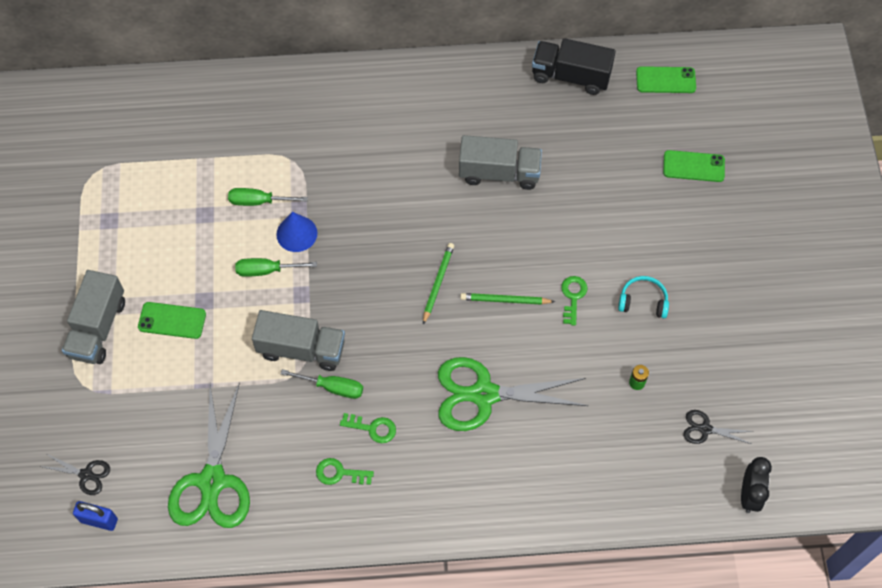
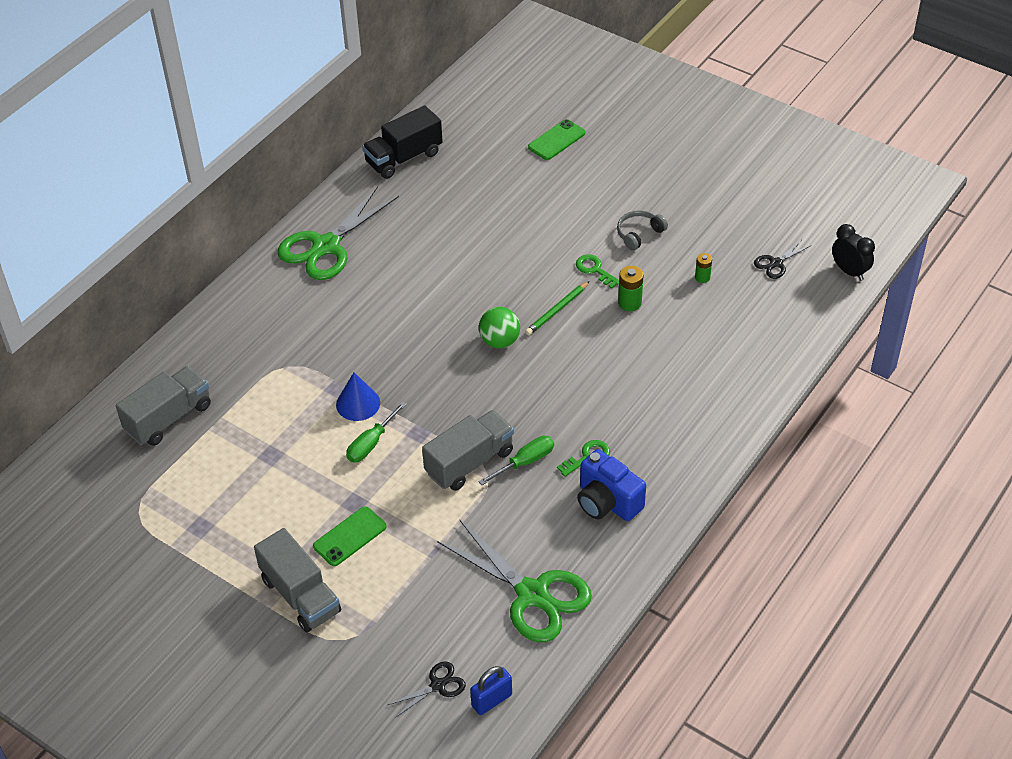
camera: 50 degrees left, 15 degrees down
(259, 201) = (299, 411): green screwdriver -> none
(339, 473) = (607, 502): green key -> blue camera
(438, 283) = (499, 341): green pencil -> green ball
(483, 394) = (625, 371): green scissors -> green scissors (326, 246)
(499, 173) = (441, 248): grey truck -> grey truck (169, 418)
(559, 347) = (629, 303): none -> green battery
(643, 301) = (639, 234): turquoise headphones -> grey headphones
(665, 80) = (468, 111): green phone -> none

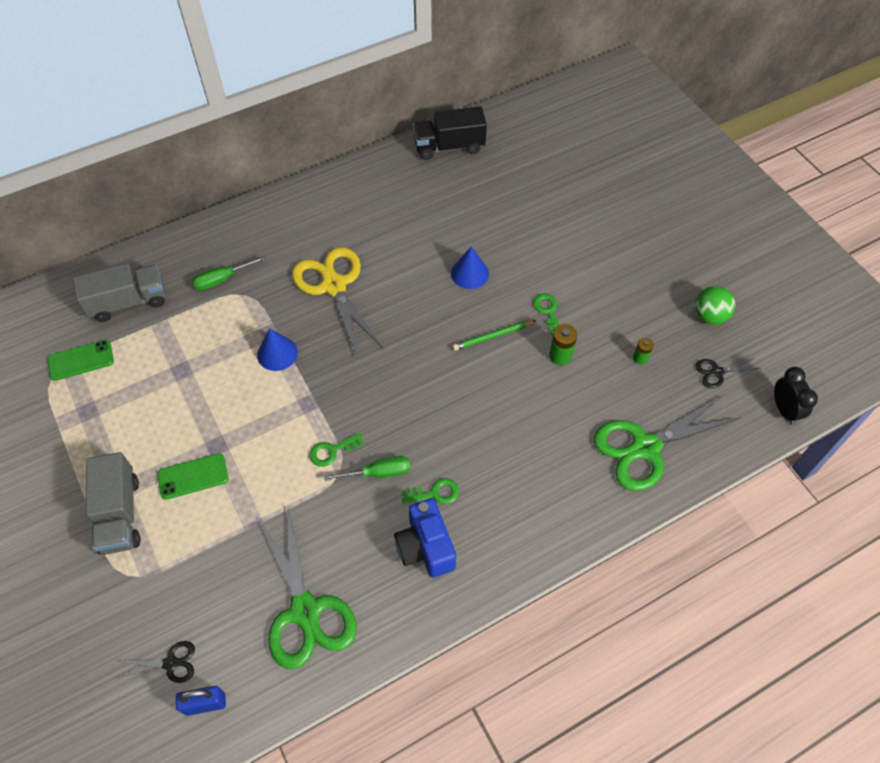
camera: 25 degrees right, 10 degrees up
(326, 246) = (340, 201): green scissors -> green scissors (645, 447)
(371, 443) = (265, 395): green screwdriver -> green screwdriver (222, 279)
(373, 324) = (334, 285): none -> yellow scissors
(469, 462) = (332, 451): grey truck -> green key
(499, 341) = (427, 345): green ball -> green ball (709, 316)
(500, 264) = (469, 273): none -> blue cone
(556, 140) = (585, 177): green phone -> green phone (81, 360)
(639, 234) = (606, 292): grey headphones -> none

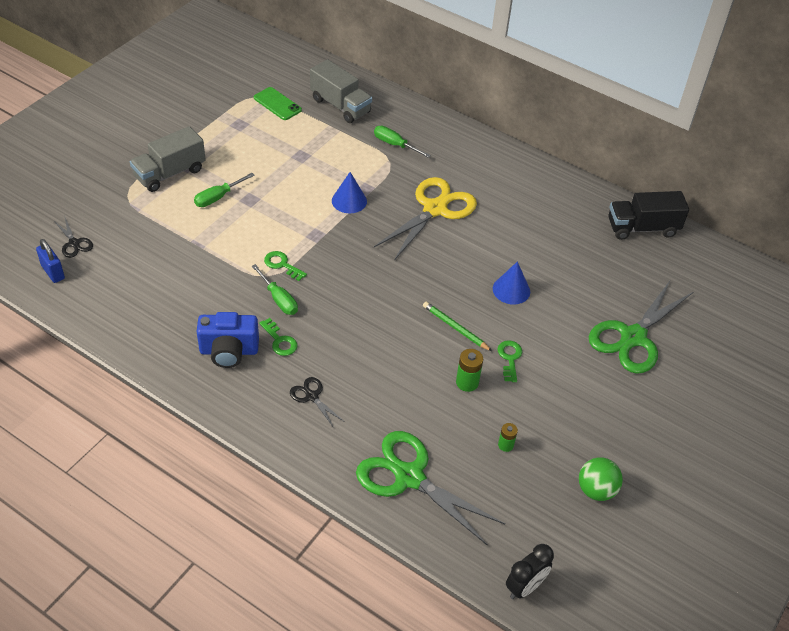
camera: 60 degrees right, 10 degrees down
(193, 476) = (218, 197): green phone -> green screwdriver
(305, 611) = (143, 299): green scissors -> green scissors (633, 337)
(425, 547) = (229, 351): blue camera -> blue camera turned 135 degrees counterclockwise
(449, 147) = (642, 228): black truck -> black truck turned 60 degrees counterclockwise
(548, 311) = (510, 358): green key -> green key turned 45 degrees counterclockwise
(717, 372) = (531, 514): black scissors -> black scissors (311, 396)

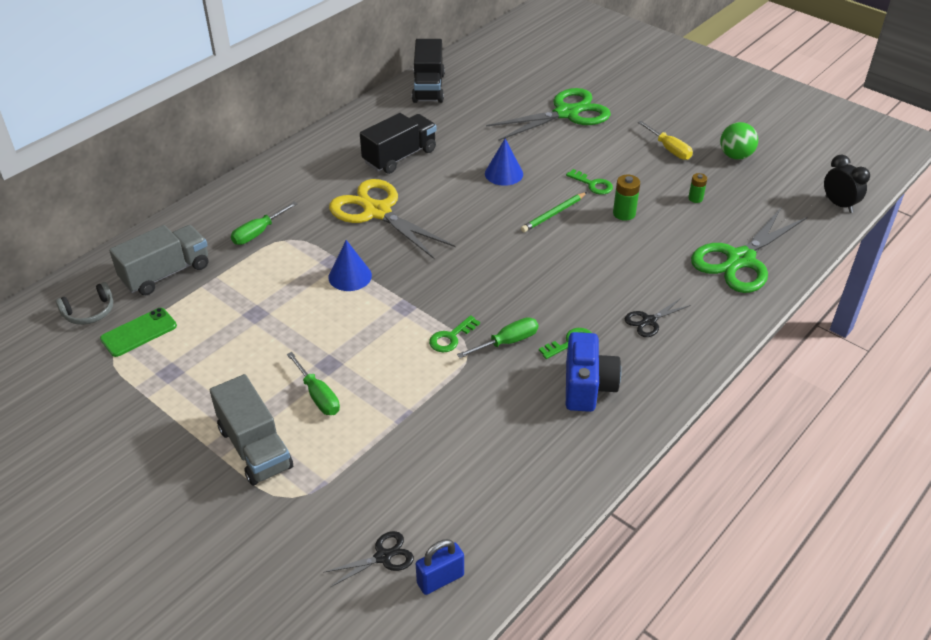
camera: 80 degrees left, 5 degrees down
(296, 79) = (89, 312): none -> grey headphones
(510, 358) = (593, 184): green key -> green key turned 150 degrees counterclockwise
(519, 216) = (400, 156): none -> black truck
(591, 426) = (669, 149): none -> yellow screwdriver
(633, 337) = (566, 113): green scissors -> green scissors turned 75 degrees counterclockwise

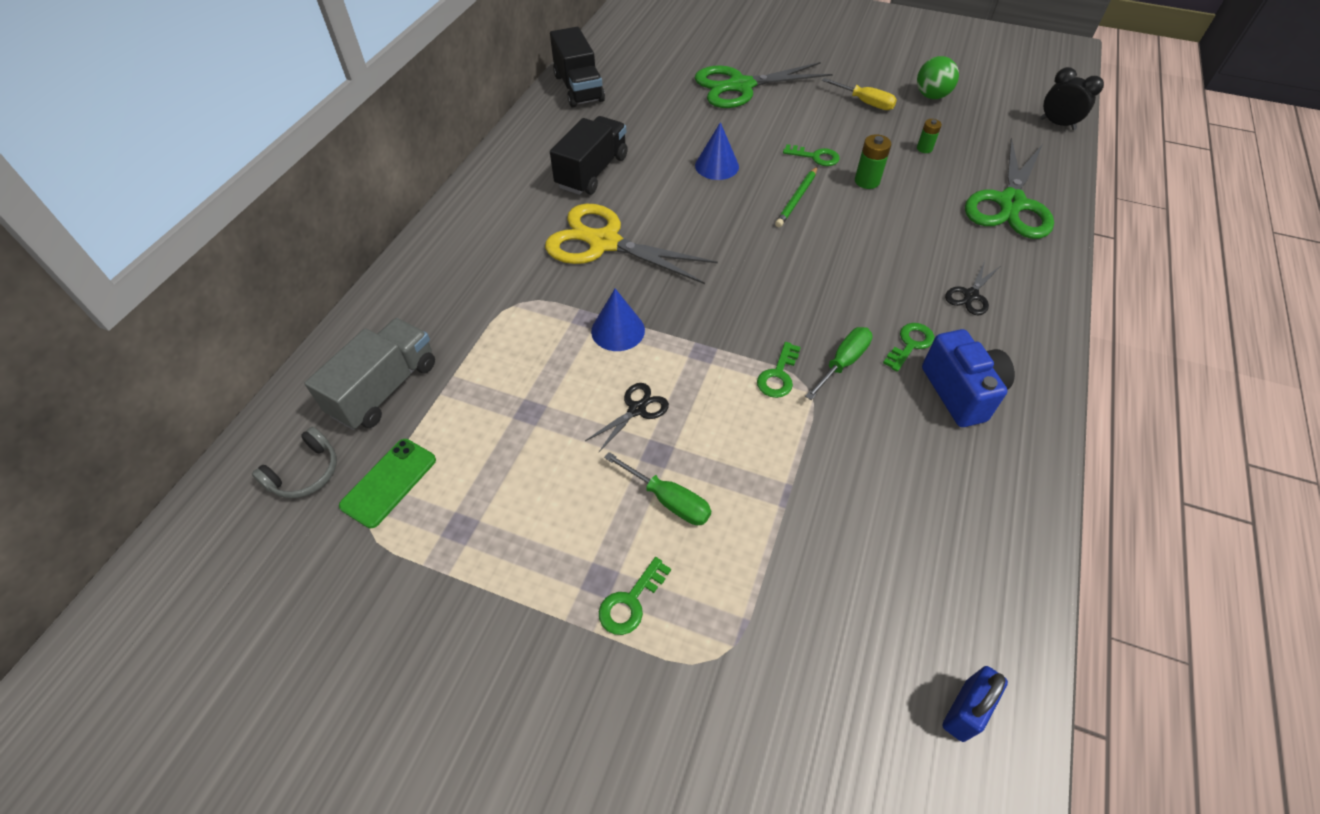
camera: 20 degrees left, 10 degrees up
(255, 448) = (630, 602): grey truck -> green key
(258, 232) = (476, 304): green screwdriver -> none
(383, 557) = (878, 704): black scissors -> black scissors (637, 409)
(566, 113) = (740, 86): green scissors -> green scissors turned 150 degrees counterclockwise

